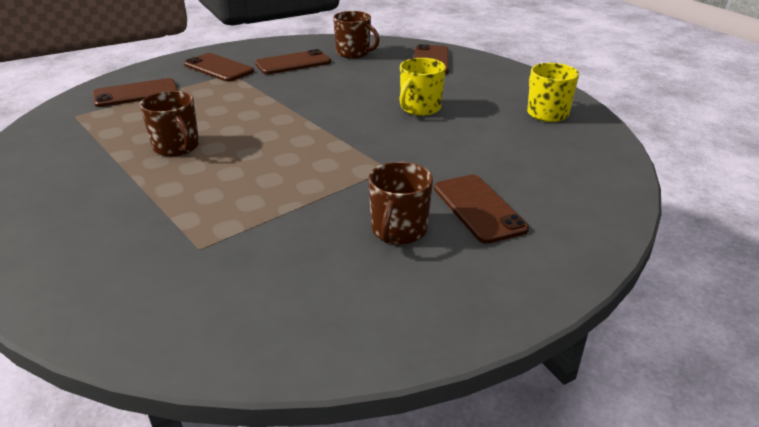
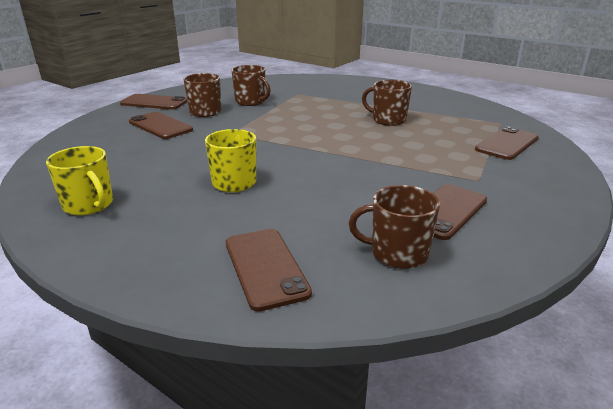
camera: 155 degrees right, 5 degrees down
(218, 68) = (507, 184): brown phone -> brown phone (154, 102)
(305, 242) = (251, 102): none -> brown mug

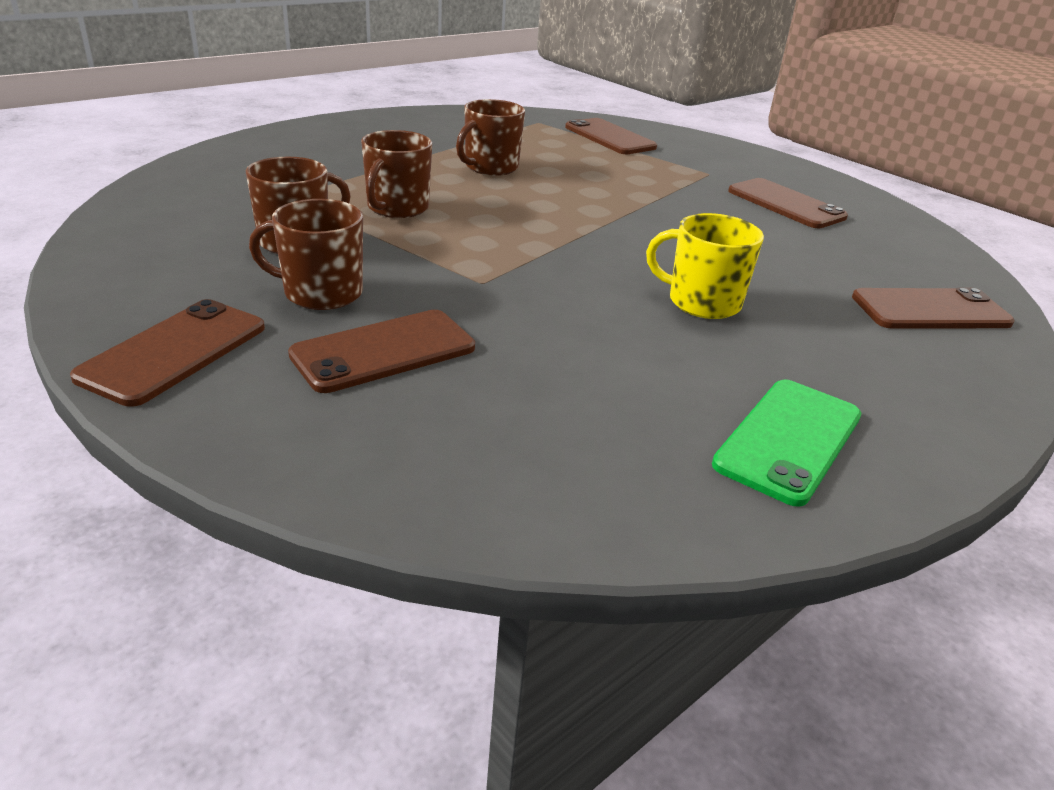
camera: 80 degrees left, 5 degrees up
(89, 205) = (788, 440): yellow mug -> green phone
(397, 253) = (878, 243): brown mug -> brown mug (397, 208)

